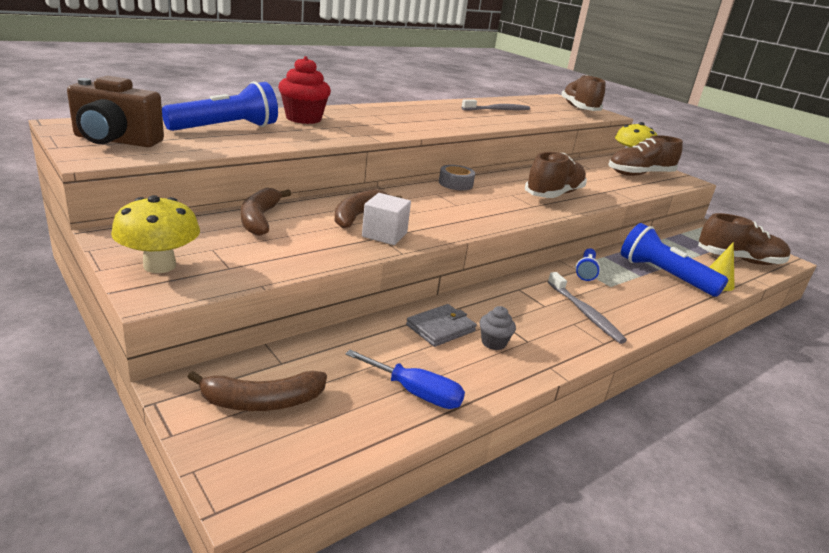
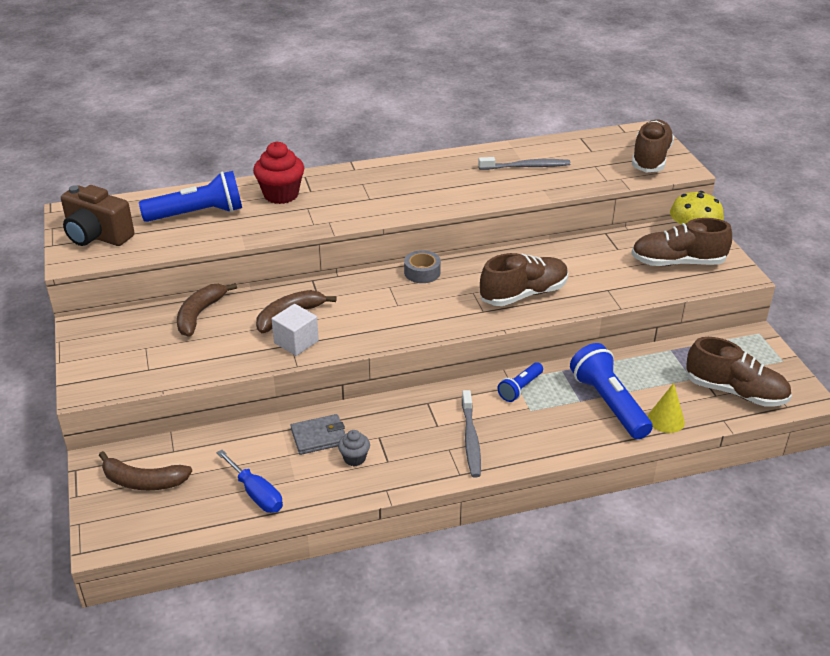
camera: 25 degrees right, 10 degrees up
(159, 265) = (100, 362): yellow mushroom -> none

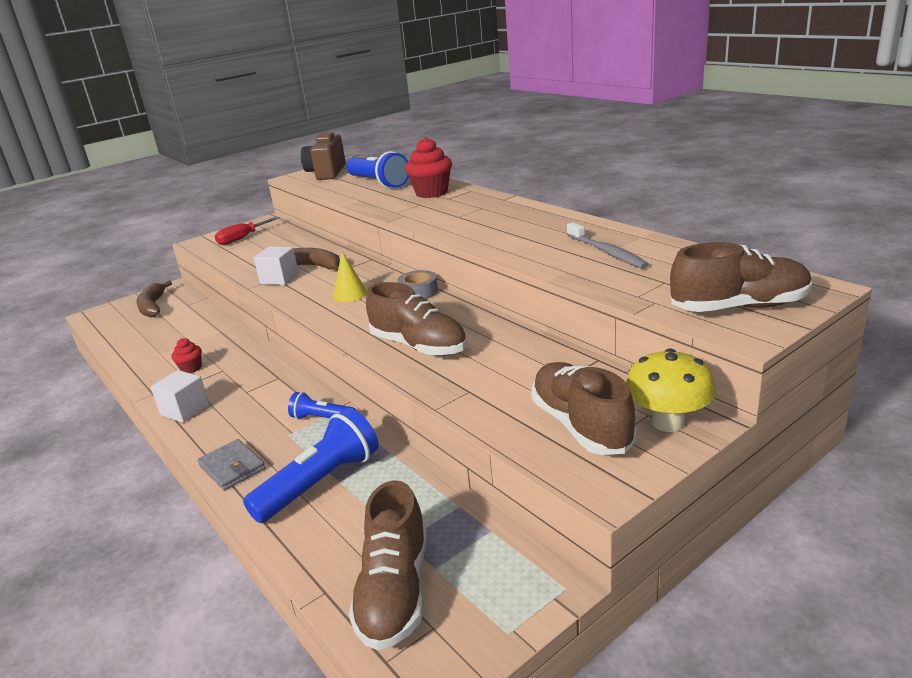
camera: 70 degrees right, 10 degrees down
(125, 353) = (242, 238): none -> red screwdriver
(199, 314) = (299, 242): brown banana -> none
(256, 494) = (143, 345): blue screwdriver -> none
(319, 437) = (215, 346): grey wallet -> grey wallet (232, 467)
(354, 458) = (191, 368): grey cupcake -> red cupcake
(440, 468) = (185, 410): none -> white cube
(470, 439) = (230, 413): grey toothbrush -> none
(666, 420) = (305, 536): yellow cone -> yellow cone (350, 294)

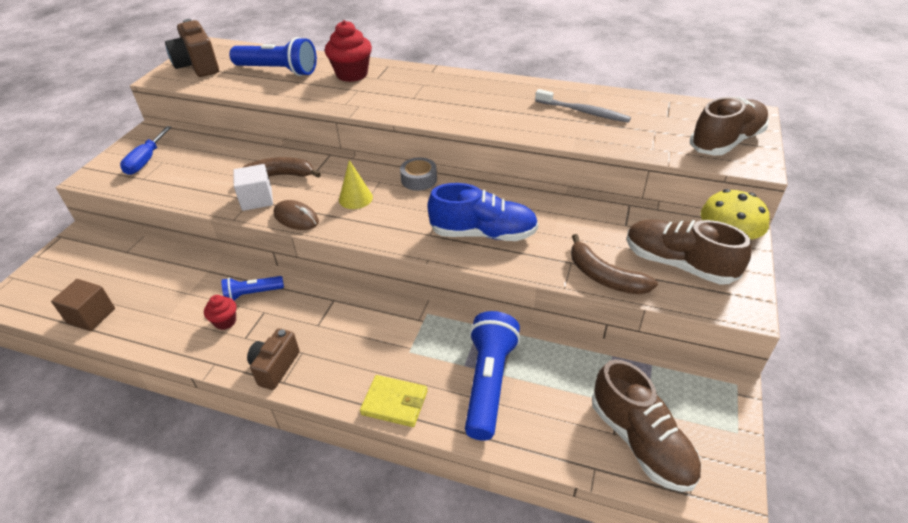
camera: 35 degrees left, 15 degrees up
(122, 339) = (91, 316): none -> brown cube
(153, 306) = (82, 266): brown banana -> brown banana (604, 277)
(185, 410) = (275, 367): white cube -> brown camera
(232, 467) = (395, 403): grey wallet -> yellow wallet
(242, 238) = (146, 161): red screwdriver -> blue screwdriver
(289, 297) = (296, 218): none -> brown mouse
(322, 418) = (423, 325): blue flashlight -> blue flashlight (252, 294)
(419, 346) = (483, 233): brown shoe -> blue shoe

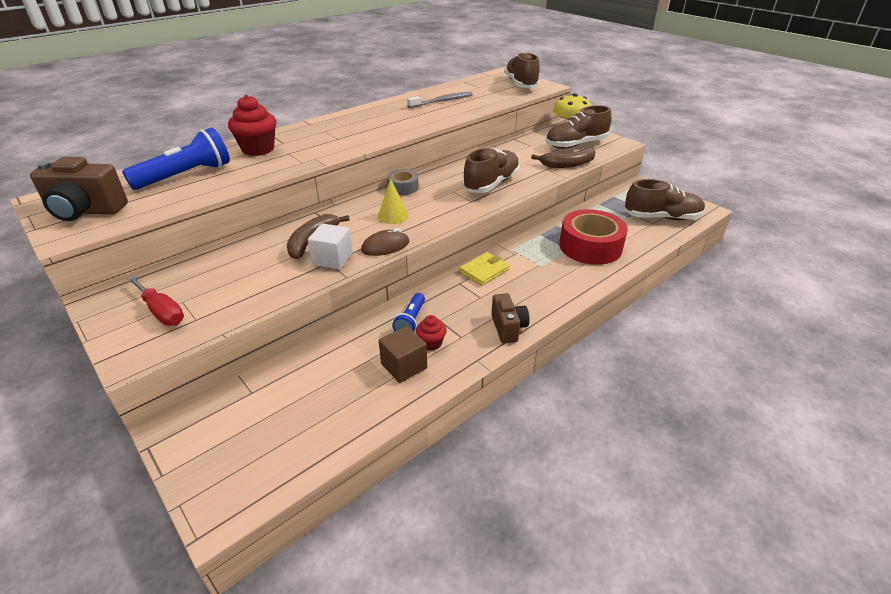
camera: 60 degrees left, 5 degrees down
(91, 316) = (333, 434): brown cube -> brown cube (404, 366)
(146, 161) = (162, 312): blue screwdriver -> red screwdriver
(275, 367) = (508, 328): brown camera -> brown camera turned 150 degrees counterclockwise
(395, 403) = (582, 284): yellow wallet -> yellow wallet (484, 271)
(483, 233) = (491, 184): blue shoe -> brown shoe
(488, 382) = (590, 246): blue flashlight -> red tape

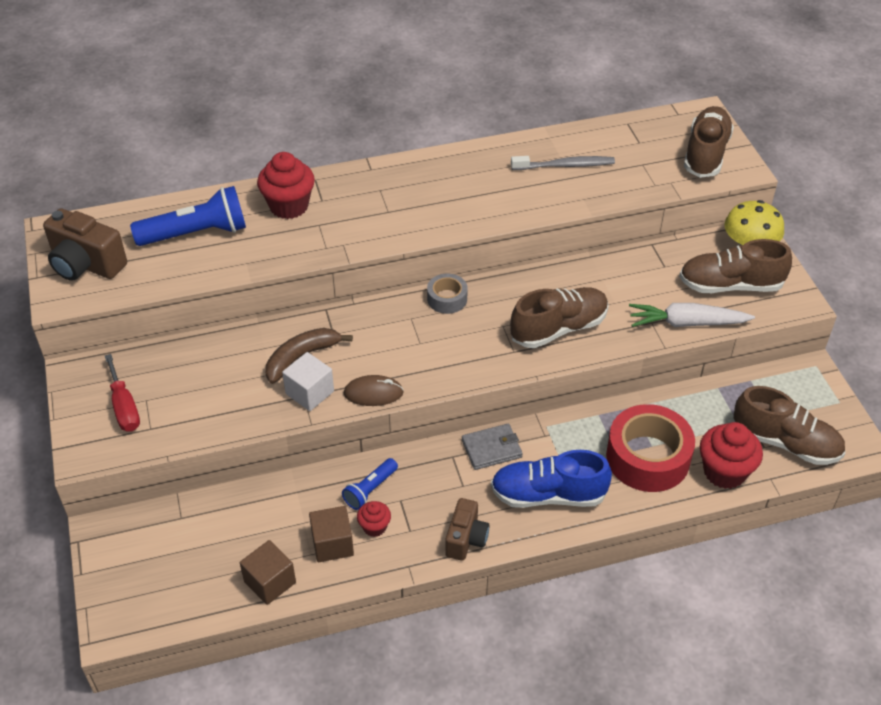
camera: 25 degrees right, 10 degrees up
(365, 413) = (270, 582): none -> brown cube
(393, 216) = (408, 346): yellow cone -> none
(484, 271) = (492, 448): yellow wallet -> grey wallet
(544, 284) = (548, 495): none -> blue shoe
(567, 164) = (686, 323): brown banana -> white carrot
(642, 240) = (724, 472): none -> red cupcake

